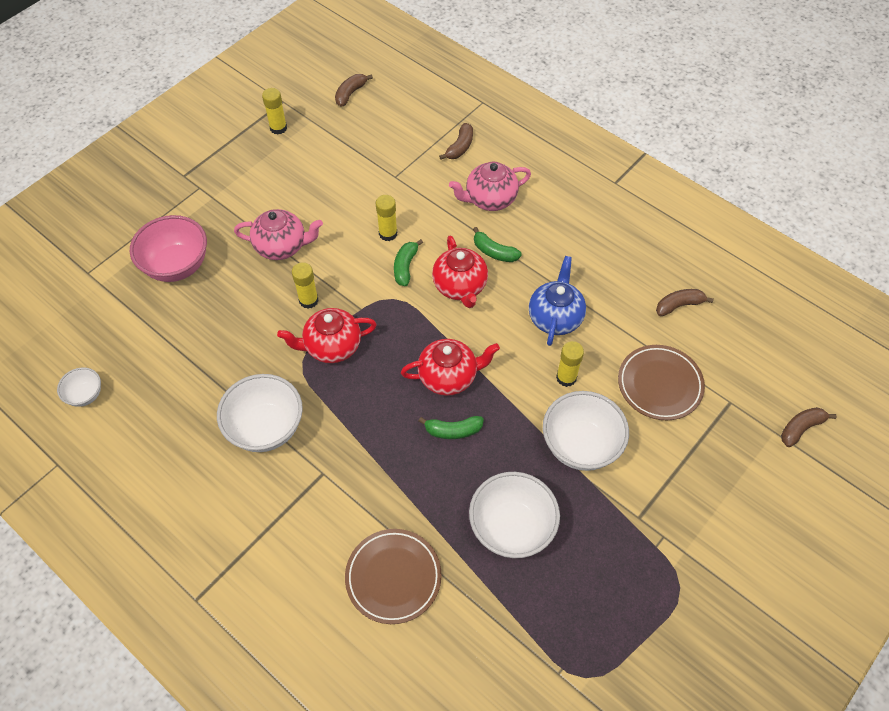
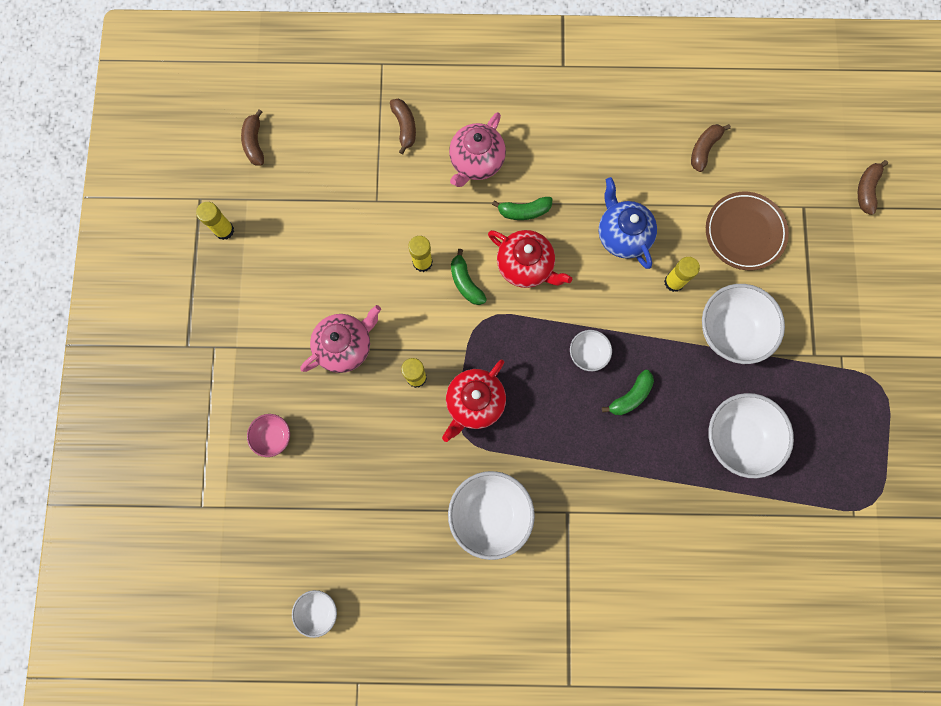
camera: 40 degrees left, 20 degrees up
(177, 266) = (273, 436): pink bowl -> pink bowl, size x0.52
(393, 577) = (690, 546): brown plate -> none
(449, 377) = (587, 354): red teapot -> white bowl

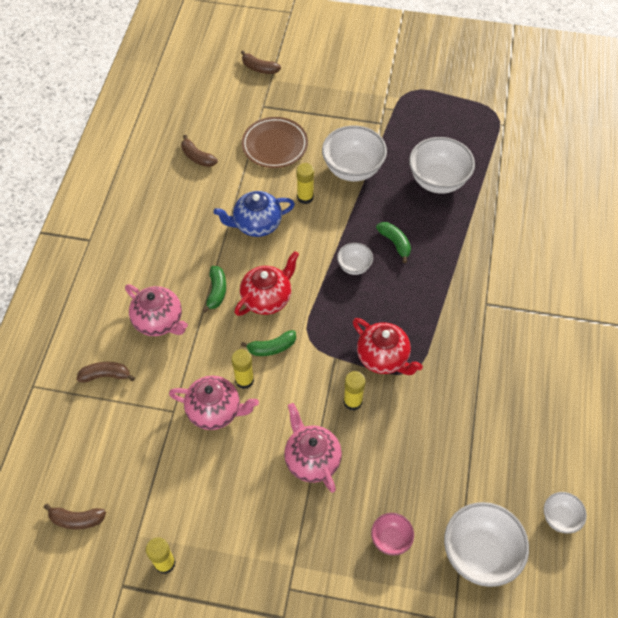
camera: 80 degrees left, 20 degrees down
(383, 241) = (215, 411): none -> pink teapot
(490, 513) = (482, 361): white bowl -> white bowl (480, 553)

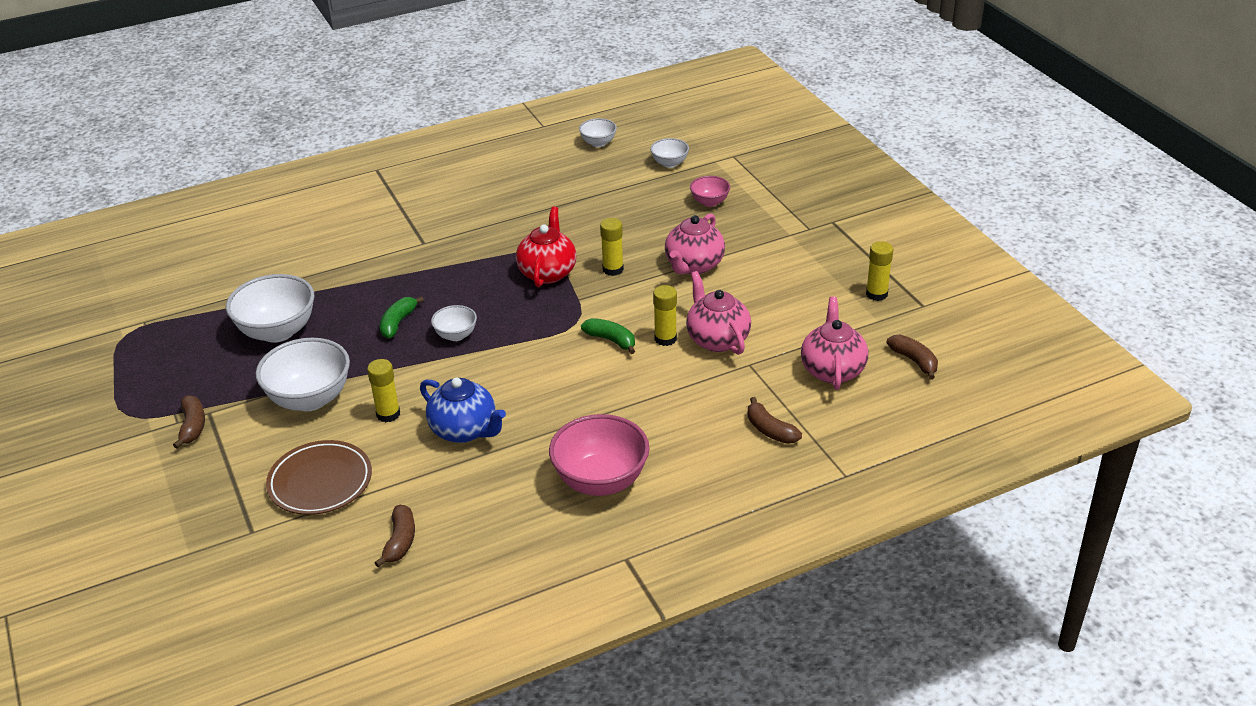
camera: 125 degrees left, 20 degrees down
(153, 263) = (600, 481): none -> pink bowl
(159, 321) = (667, 431): pink teapot -> pink teapot (832, 370)
(216, 291) = (586, 411): green banana -> none
(259, 68) = (170, 578): brown banana -> brown banana (193, 426)
(267, 298) = (557, 372): red teapot -> none
(480, 553) = (669, 163): white bowl -> white bowl, size x0.52

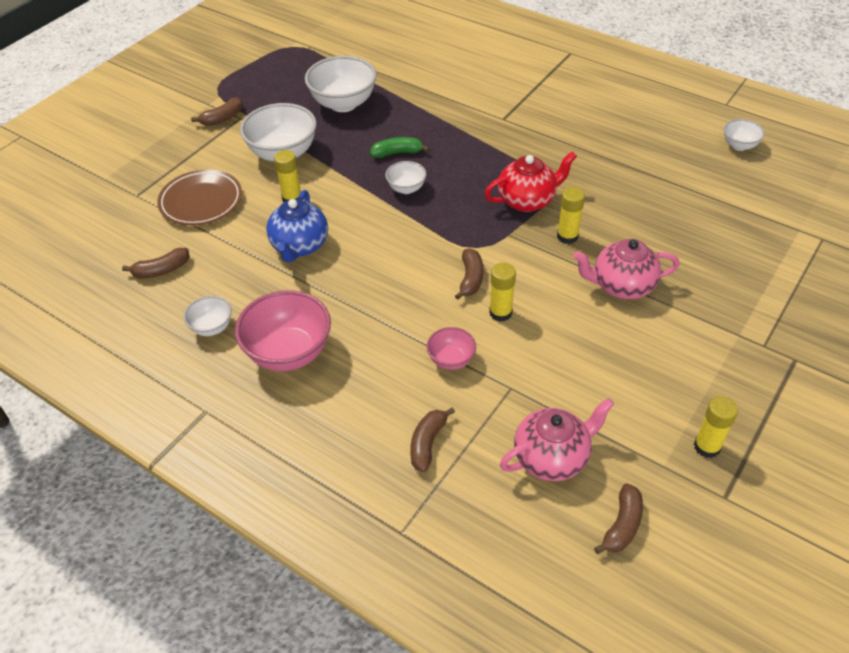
camera: 60 degrees right, 10 degrees up
(611, 340) = (470, 279): green banana -> brown banana
(669, 163) = (760, 202): white bowl -> white bowl (212, 327)
(709, 202) = (729, 254): pink bowl -> pink bowl (451, 360)
(717, 339) = (528, 349): pink teapot -> none

